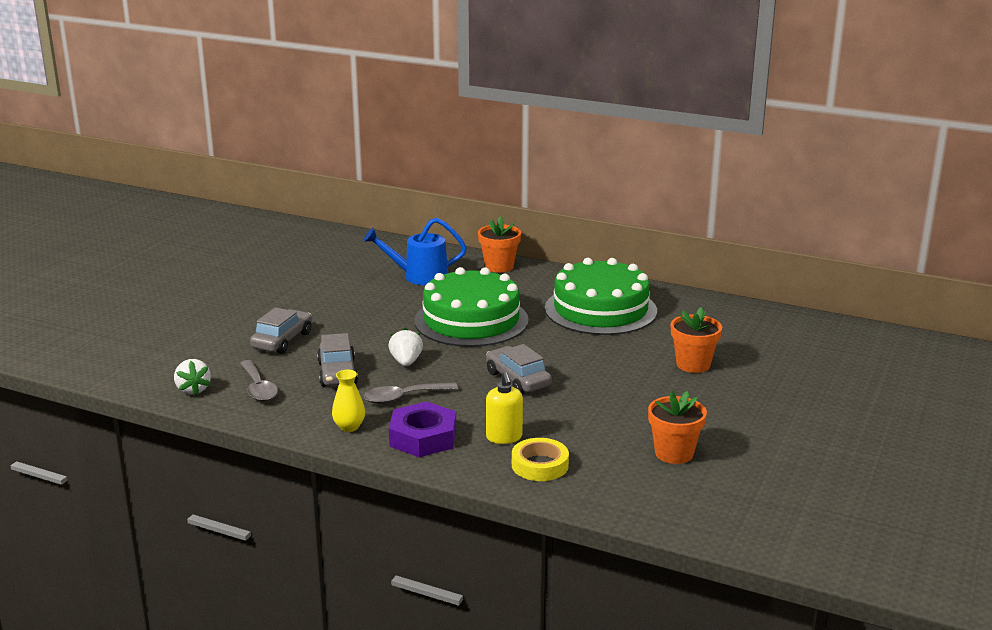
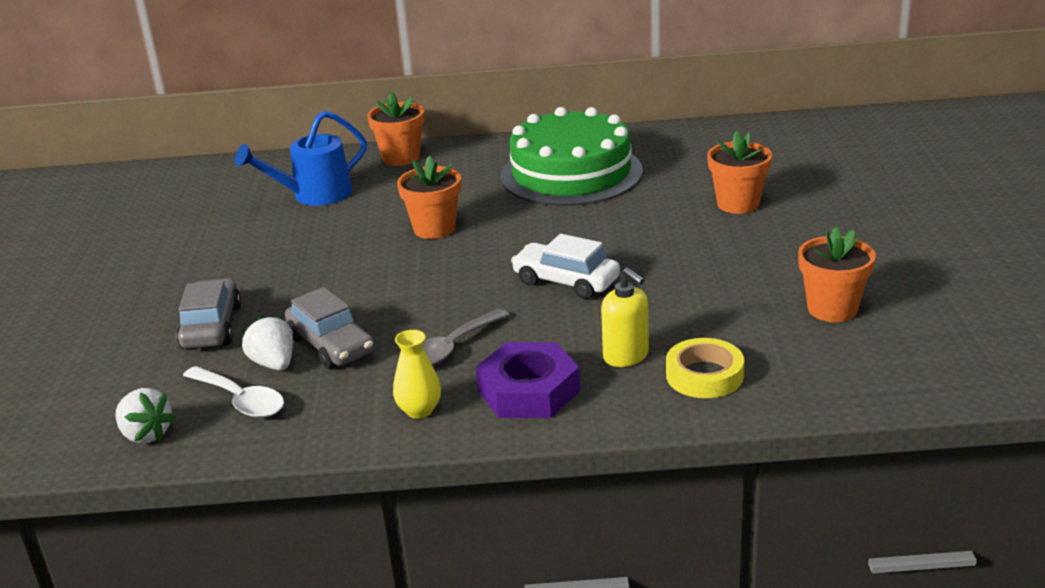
camera: 25 degrees left, 5 degrees up
(258, 388) = (240, 400): grey spoon -> white spoon
(406, 362) = (407, 303): white strawberry -> white strawberry (274, 364)
(471, 320) = (434, 229): green cake -> orange flower pot
(517, 380) = (566, 281): grey car -> white car

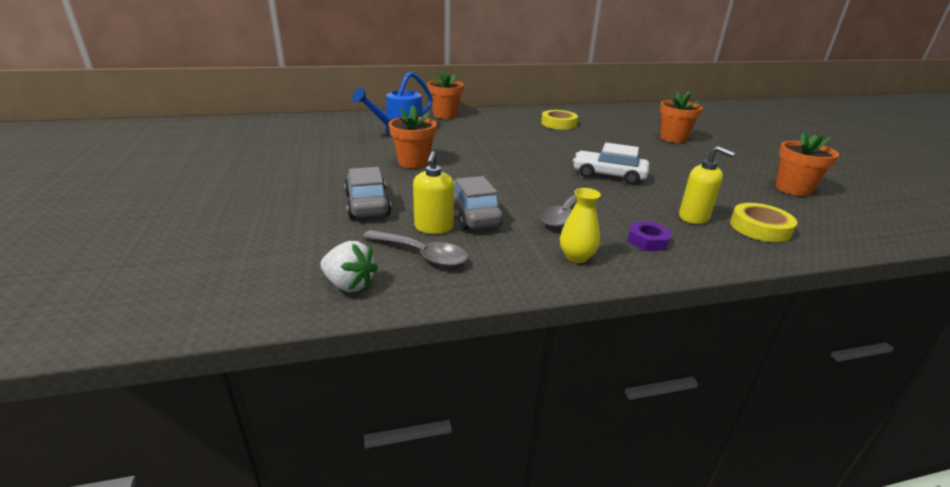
camera: 15 degrees left, 0 degrees up
(240, 400) = (421, 254): white spoon -> grey spoon
(274, 364) = (433, 227): white strawberry -> yellow soap dispenser
(331, 345) = (471, 214): grey car -> grey car turned 150 degrees counterclockwise
(434, 229) = (495, 148): orange flower pot -> orange flower pot (413, 162)
(528, 391) = (647, 241): purple nut -> purple nut, size x0.54
(571, 173) = (558, 124): green cake -> yellow tape

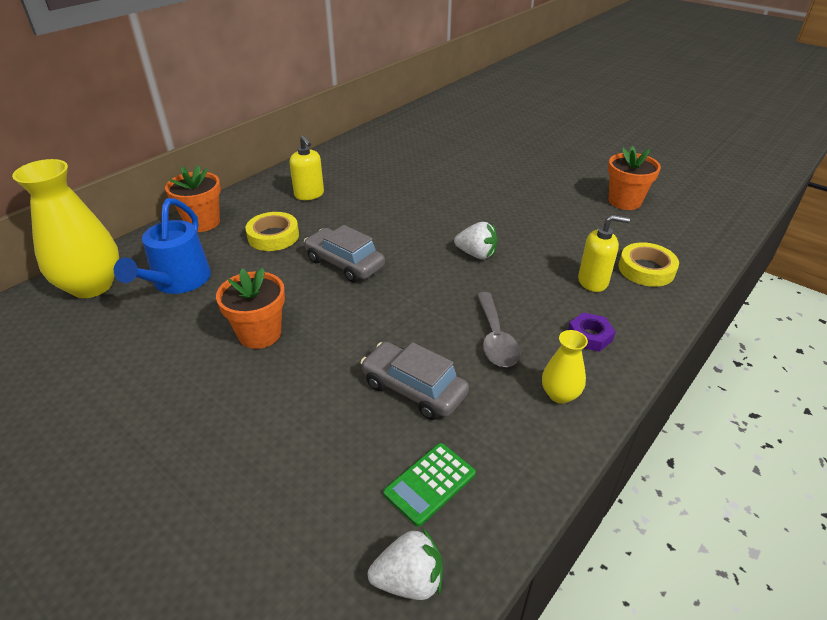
camera: 35 degrees left, 10 degrees up
(357, 121) = (92, 286): none -> yellow vase
(367, 204) = (286, 440): grey car -> grey car (344, 263)
(421, 254) = (430, 483): grey spoon -> green calculator
(433, 227) = (398, 434): yellow soap dispenser -> yellow soap dispenser (309, 194)
(558, 124) = (350, 185): yellow tape -> yellow tape (273, 236)
(608, 175) = (476, 254): white car -> white strawberry
(673, 138) = (477, 165): orange flower pot -> none

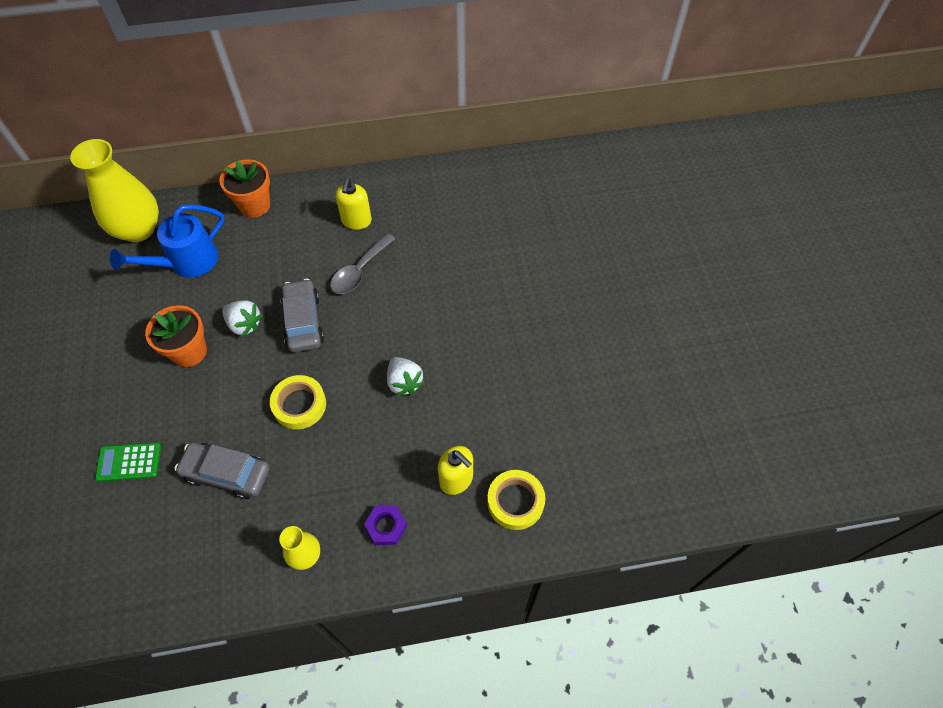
camera: 40 degrees right, 20 degrees up
(273, 236) = (285, 255): yellow tape -> yellow tape (299, 405)
(409, 580) = (93, 597): white strawberry -> white strawberry (244, 324)
(413, 389) = (227, 474): grey car -> grey car turned 60 degrees counterclockwise
(430, 483) = (163, 549): green calculator -> green calculator (129, 462)
(495, 338) = (321, 474): grey spoon -> grey spoon (359, 271)
(624, 201) = (606, 413): orange flower pot -> none

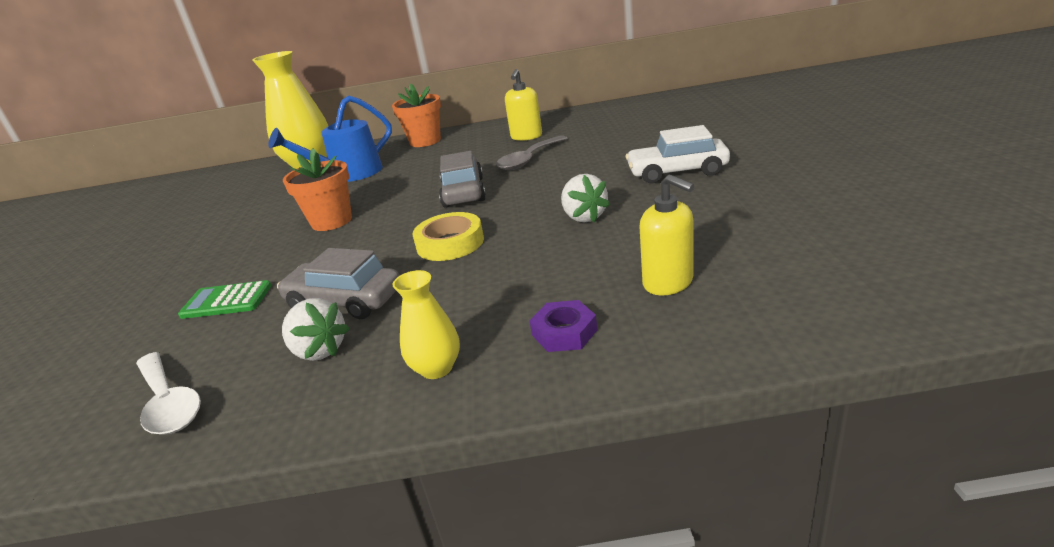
camera: 10 degrees right, 30 degrees down
(127, 575) = (169, 402): none -> white spoon
(244, 324) = (398, 200): white strawberry -> white strawberry (319, 350)
(483, 322) = (677, 172): none -> white car
(515, 501) = (768, 296): yellow tape -> none

